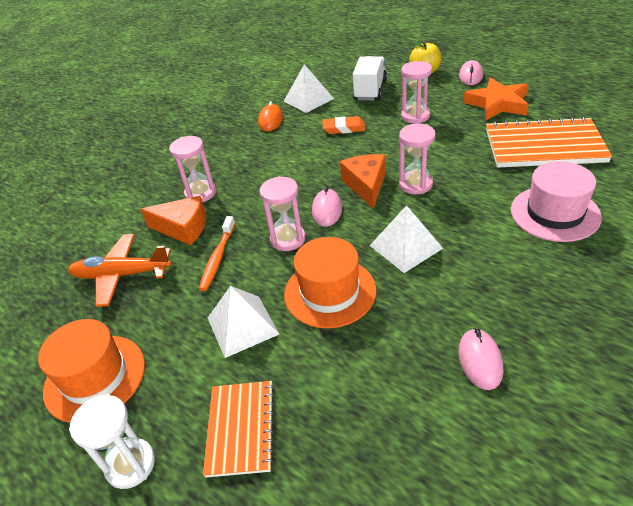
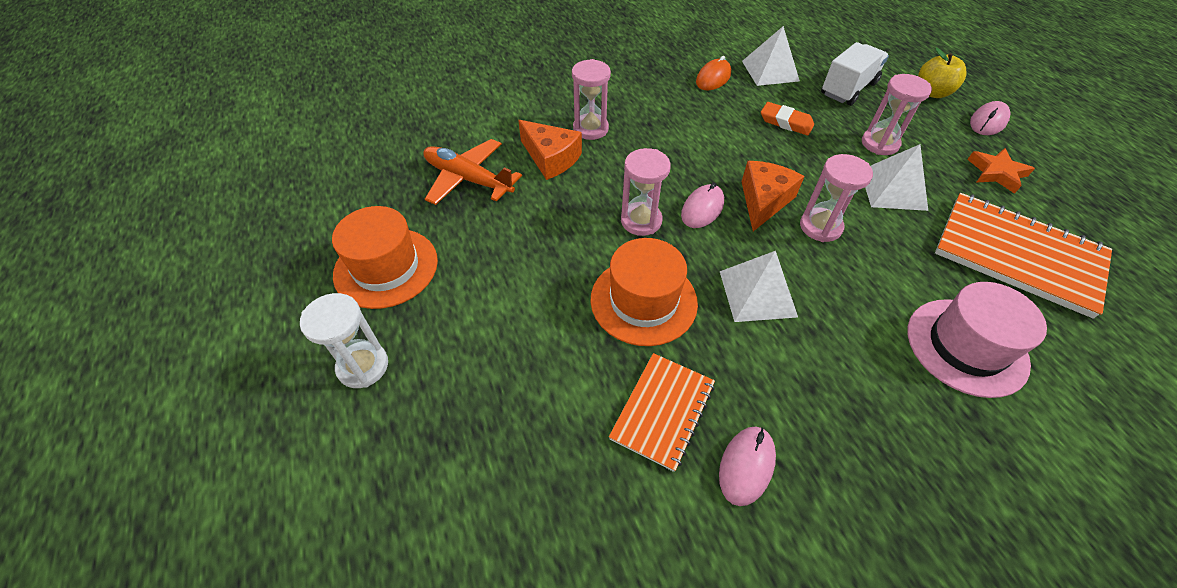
camera: 25 degrees right, 10 degrees up
(218, 258) = (562, 206): orange toothbrush -> none
(240, 429) = (470, 390): orange notebook -> orange notebook (662, 411)
(242, 325) = (538, 289): white pyramid -> white pyramid (892, 189)
(497, 104) = (996, 173): orange star -> orange star, size x0.66

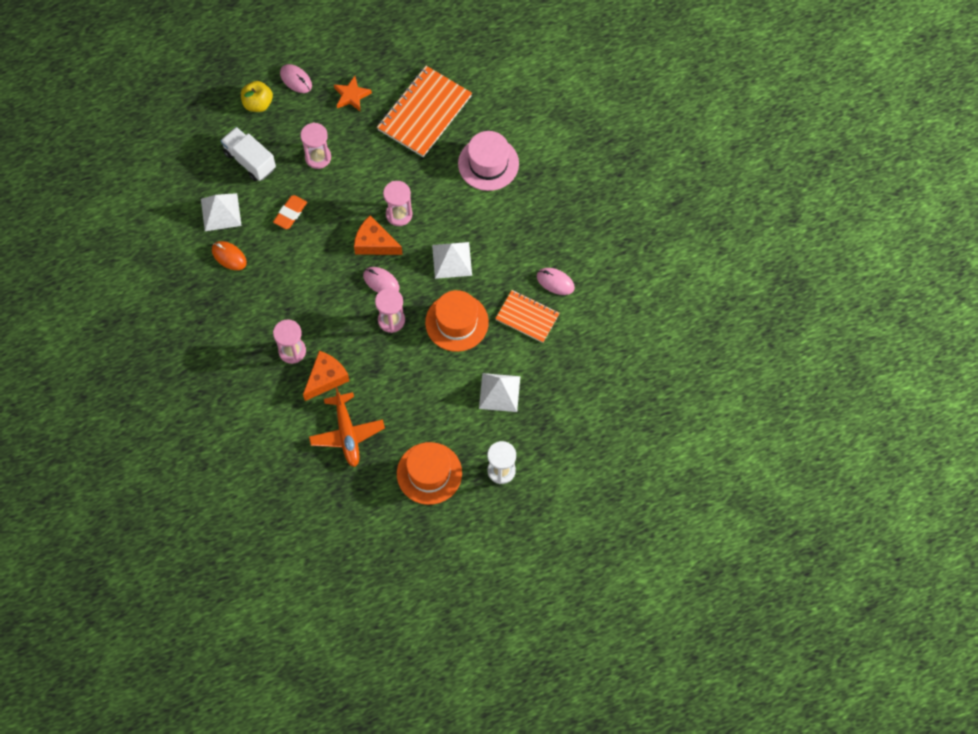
camera: 90 degrees left, 15 degrees up
(468, 179) = (347, 434): orange plane -> orange plane turned 45 degrees counterclockwise
(892, 189) = (365, 163): white pyramid -> white pyramid (499, 392)

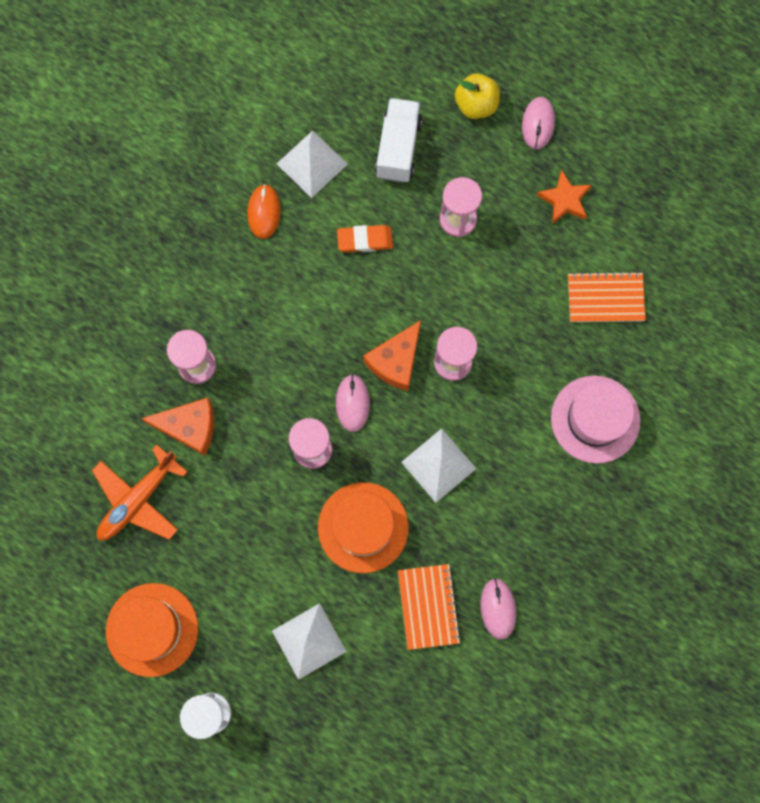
camera: 55 degrees right, 10 degrees up
(374, 243) = (396, 361): orange cheese -> orange cheese turned 135 degrees counterclockwise
(424, 113) = (605, 298): orange notebook -> orange notebook, size x0.60

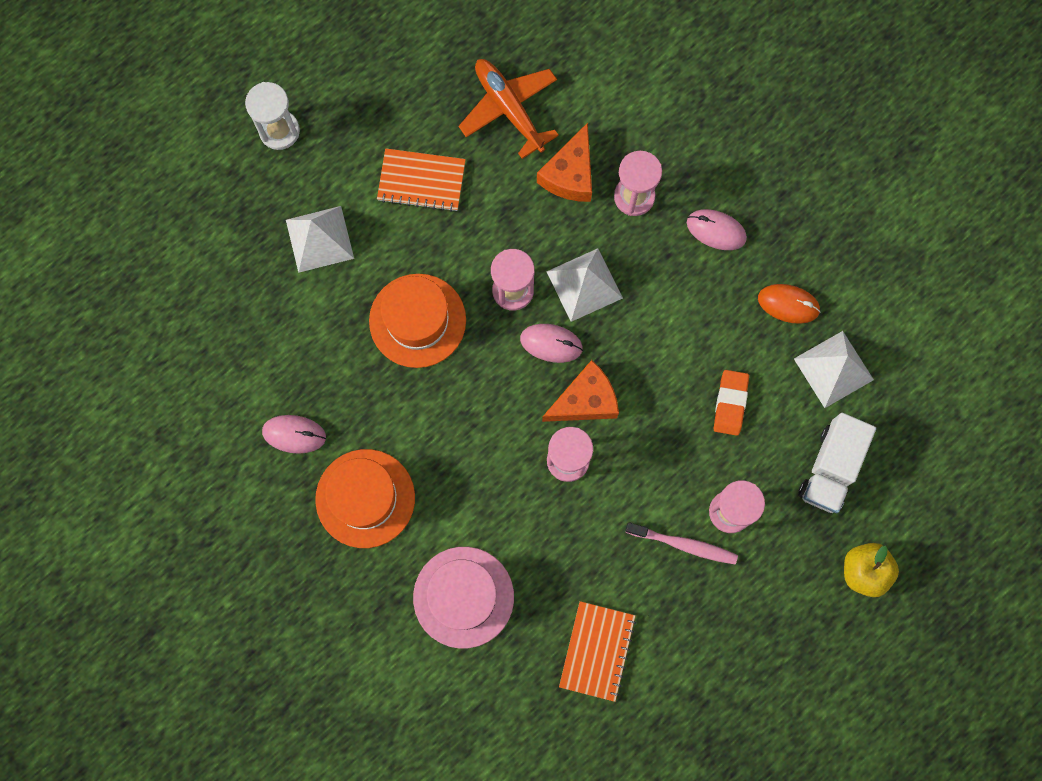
camera: 105 degrees right, 0 degrees up
(152, 629) = (376, 94): orange hat -> orange hat (365, 498)
(396, 361) = (585, 400): orange cheese -> orange cheese turned 105 degrees clockwise
(398, 148) = (830, 468): white truck -> white truck turned 90 degrees clockwise
(428, 606) = (317, 364): orange notebook -> orange notebook (421, 181)
(438, 465) = (460, 415): white pyramid -> white pyramid (584, 284)
(496, 250) = (683, 544): none -> pink toothbrush
(538, 124) = (825, 636): pink mouse -> pink mouse (716, 230)
(564, 200) = (725, 640): orange star -> none

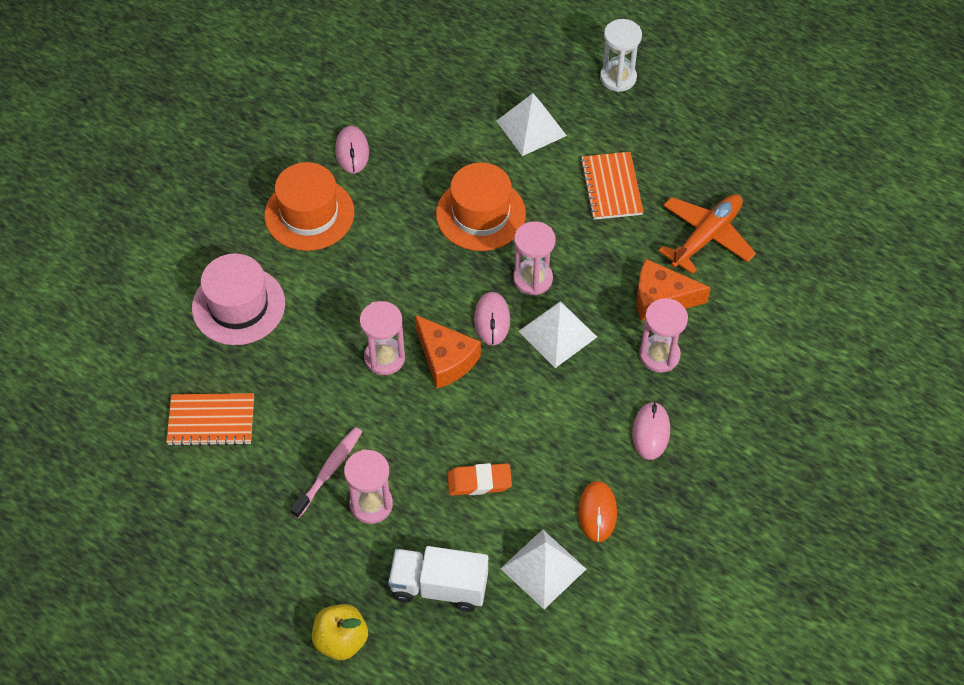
camera: 75 degrees right, 20 degrees down
(683, 544) = (329, 471): pink toothbrush -> pink toothbrush turned 150 degrees counterclockwise

